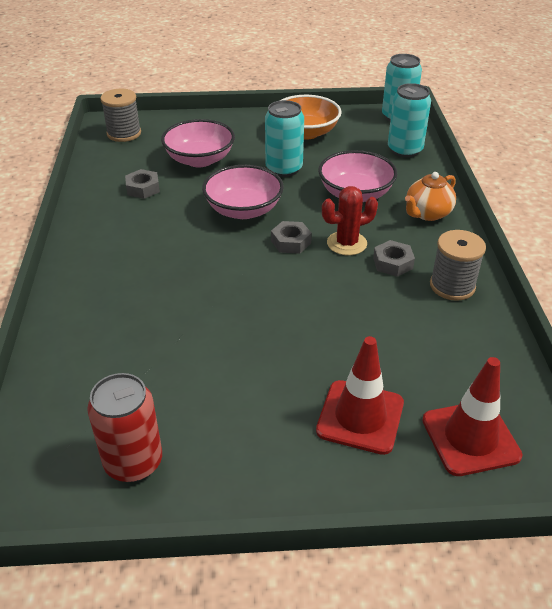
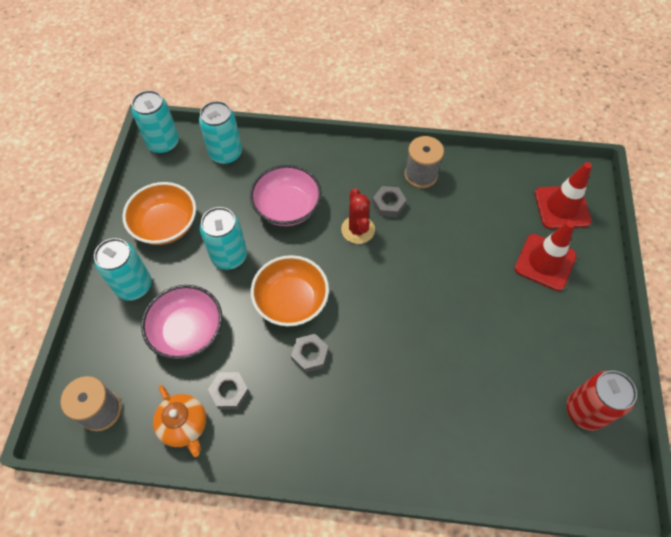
camera: 80 degrees left, 20 degrees up
(238, 128) = (134, 286): none -> turquoise can
(243, 210) = (291, 301): pink bowl -> orange bowl
(291, 242) = (348, 270): grey nut -> grey nut (310, 355)
(427, 213) = (328, 164): orange teapot -> orange teapot (184, 426)

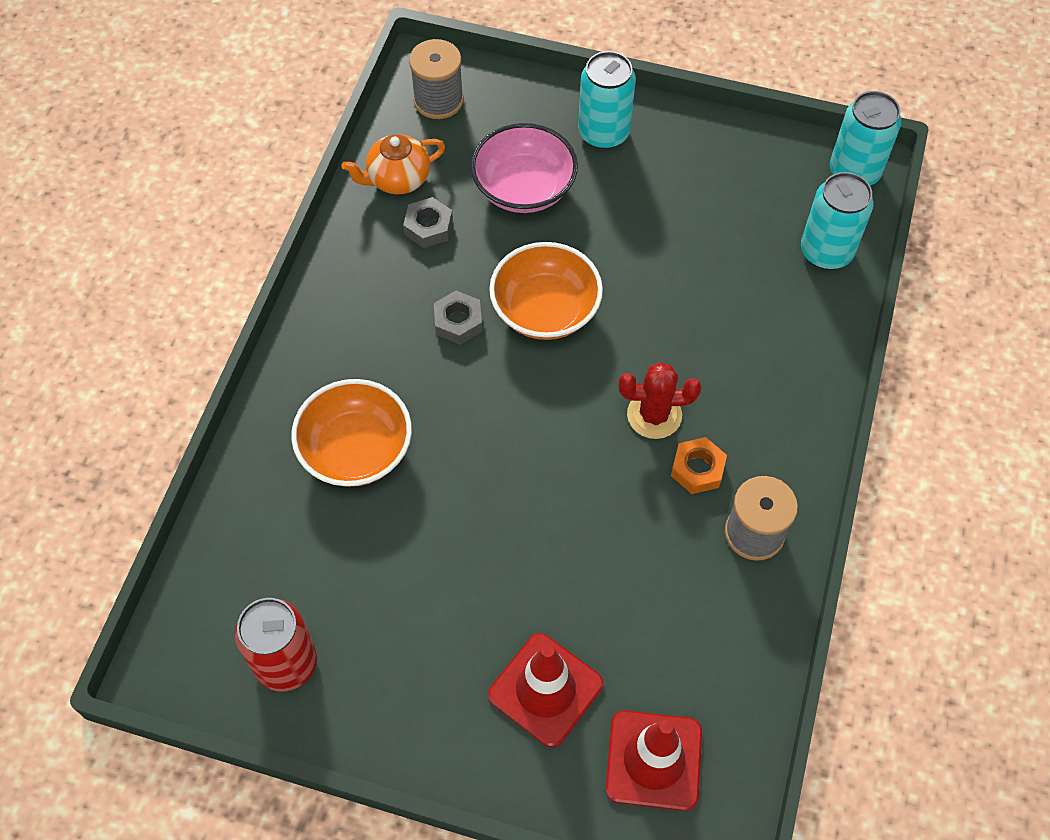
camera: 100 degrees right, 0 degrees up
(165, 225) = (698, 170): orange bowl -> orange bowl (356, 450)
(229, 256) = (633, 242): turquoise can -> none
(287, 207) = (709, 324): pink bowl -> none
(388, 204) = (697, 469): grey nut -> orange nut

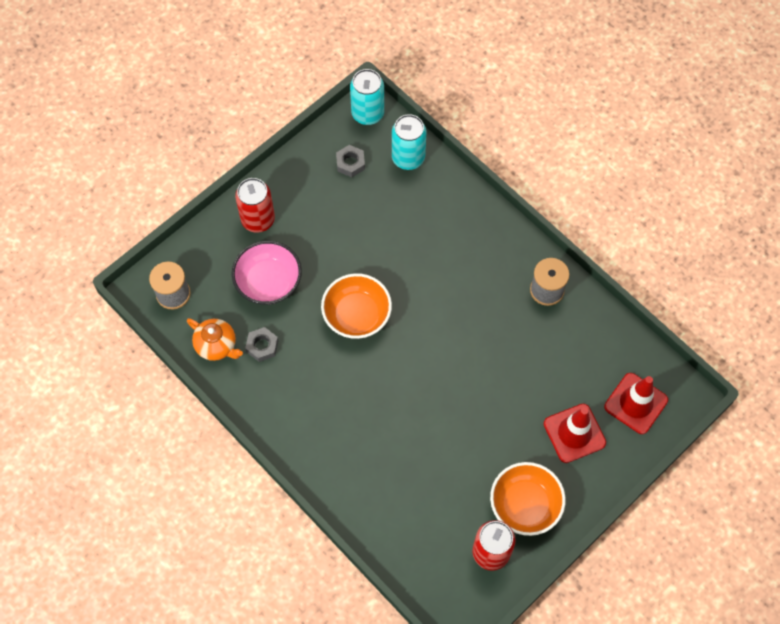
camera: 60 degrees left, 5 degrees up
(356, 450) = (385, 457): orange bowl -> orange bowl (525, 505)
(398, 179) = (217, 345): orange teapot -> orange teapot turned 60 degrees counterclockwise
(458, 322) = (336, 363): grey nut -> grey nut (350, 163)
(603, 133) = (258, 220): turquoise can -> red can
(654, 415) = (454, 298): red cactus -> none
(697, 469) = (497, 295): orange nut -> none

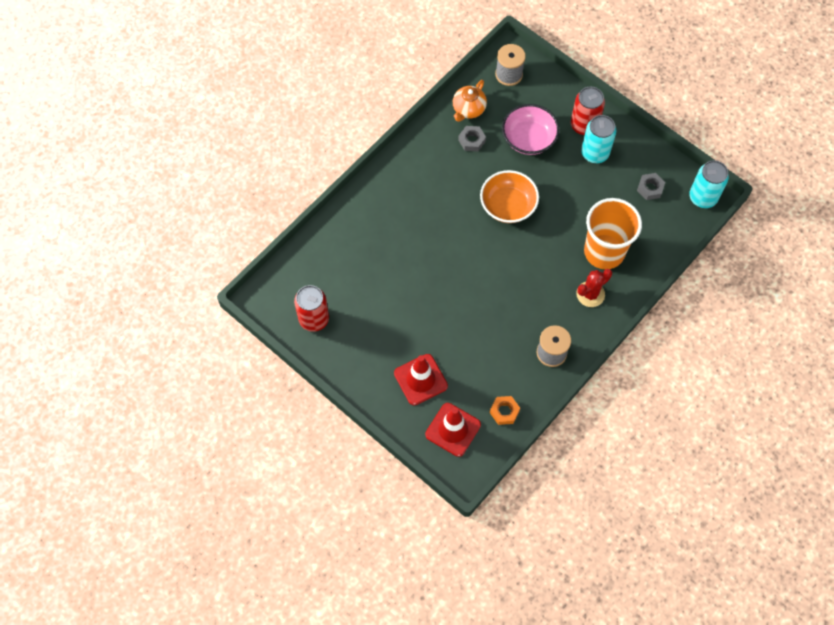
camera: 85 degrees right, 0 degrees up
(408, 158) = (664, 233): turquoise can -> turquoise can (595, 153)
(426, 221) = (604, 251): none -> orange cup
(478, 241) = (590, 294): none -> red cactus
(525, 505) = (355, 343): orange bowl -> none
(615, 347) = (504, 411): none -> orange nut

